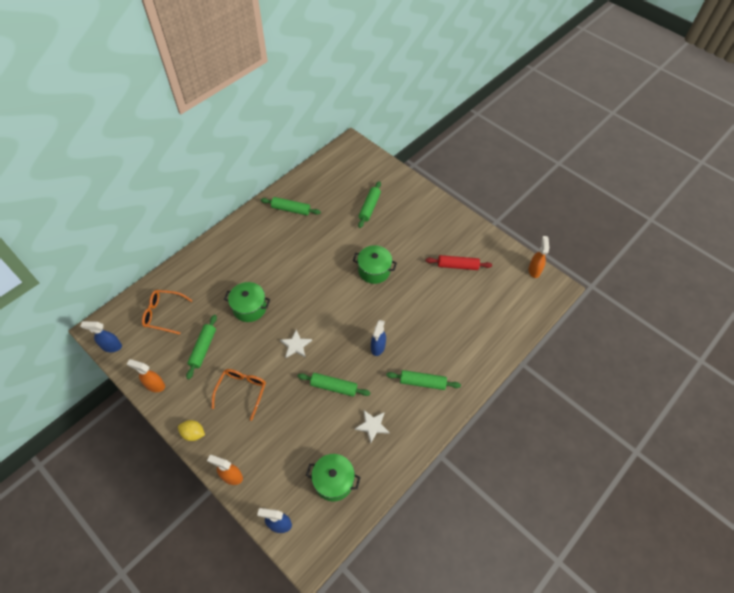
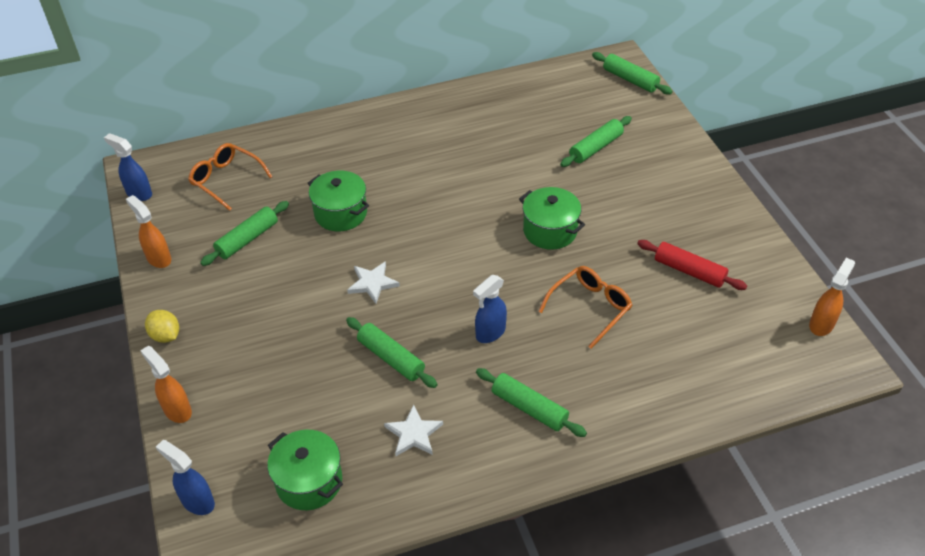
camera: 30 degrees right, 10 degrees down
(242, 391) = (262, 311): orange glasses -> orange glasses (590, 308)
(291, 209) = (477, 114): green rolling pin -> green rolling pin (630, 79)

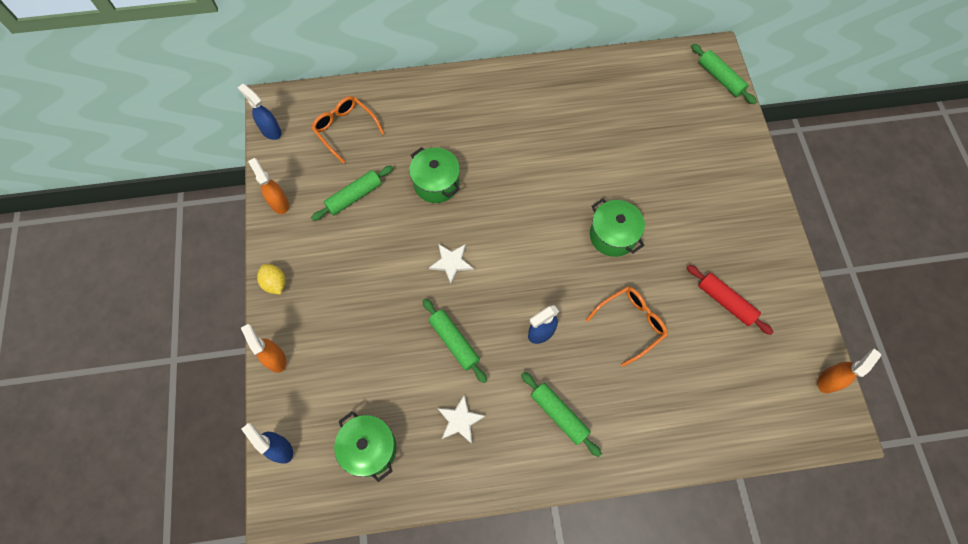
camera: 10 degrees right, 20 degrees up
(595, 147) = (672, 151): green rolling pin -> none

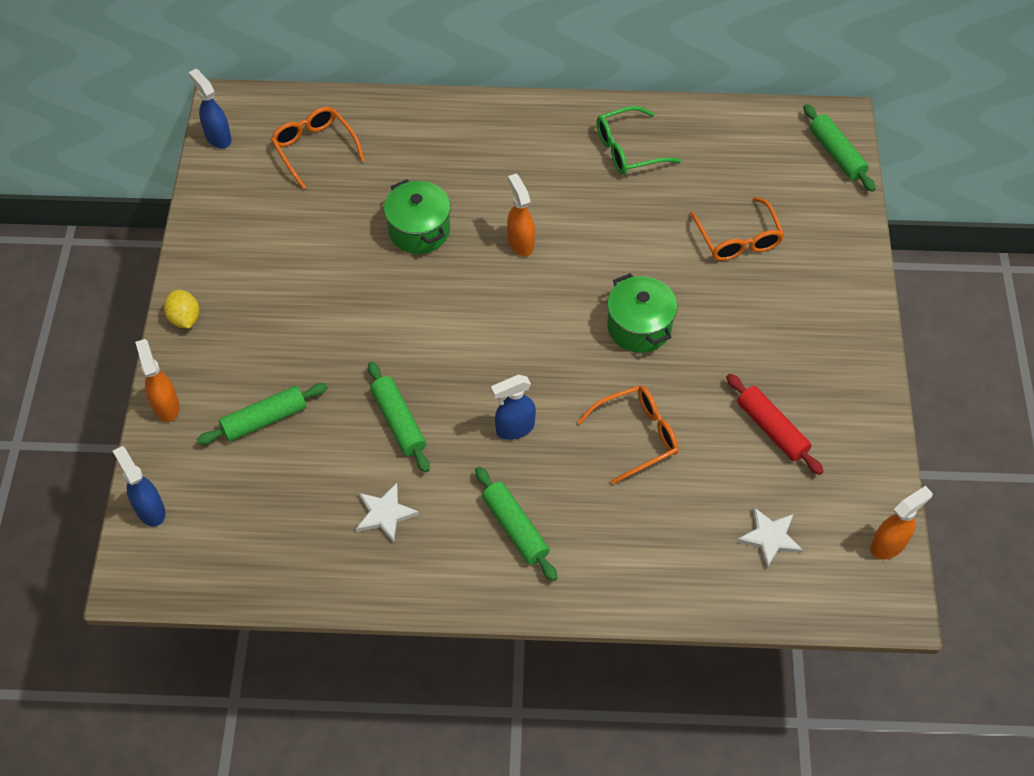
camera: 10 degrees right, 10 degrees down
(279, 203) = (210, 225): orange spray bottle -> orange spray bottle (520, 242)
(354, 196) = (308, 231): green rolling pin -> green rolling pin (264, 419)
(369, 448) = (262, 528): green pot -> none
(451, 263) = (417, 328): white star -> white star (769, 538)
(573, 96) = (628, 149): none -> green glasses
(667, 155) = (738, 239): none -> orange glasses

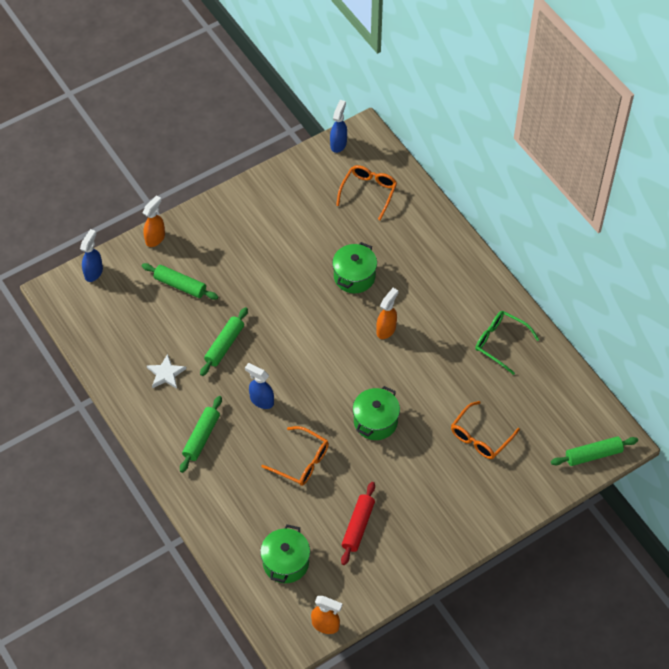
camera: 55 degrees right, 0 degrees up
(185, 318) = (212, 210): yellow lemon -> none
(769, 538) = (286, 562): white star -> green pot
(836, 154) = (593, 455): green rolling pin -> green rolling pin turned 45 degrees clockwise

